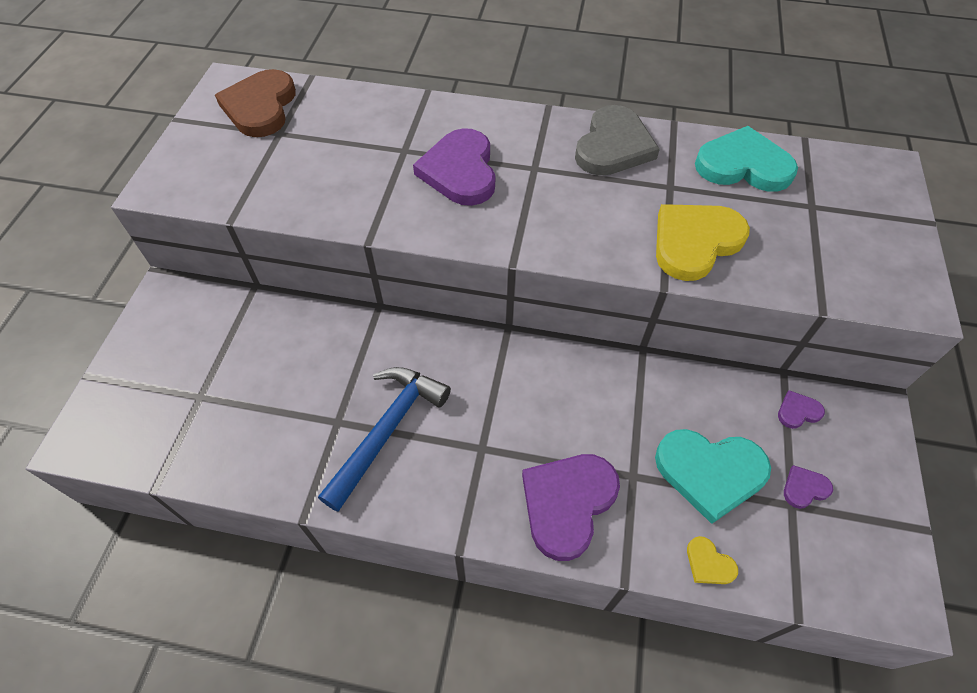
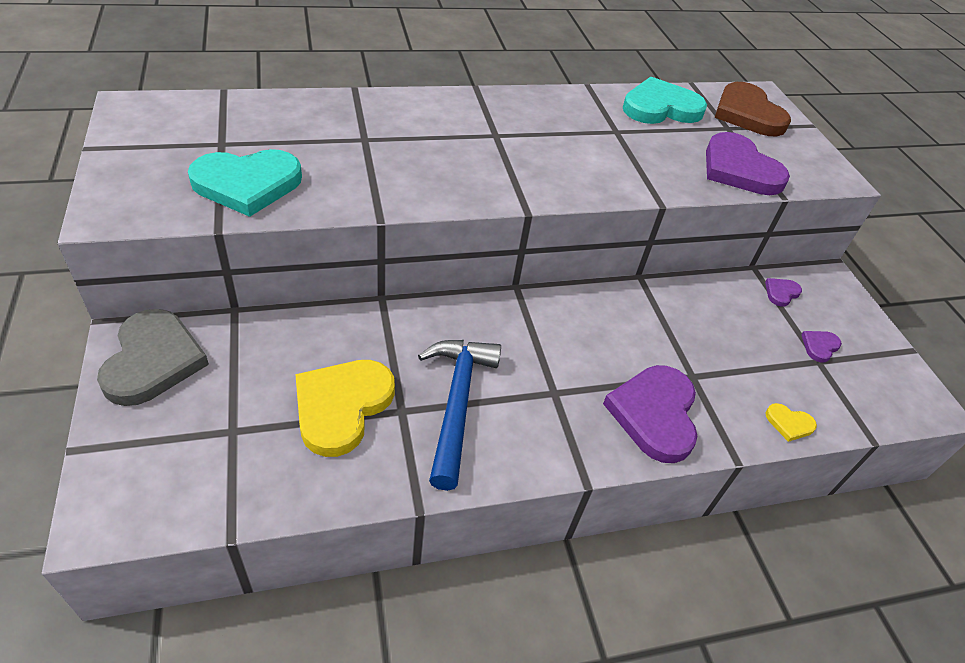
camera: 30 degrees left, 10 degrees down
(260, 107) = (184, 123): brown heart -> brown heart (747, 114)
(460, 171) = (430, 147): purple heart -> purple heart (739, 169)
(613, 146) = (551, 108): grey heart -> grey heart (153, 360)
(695, 242) = (662, 167): yellow heart -> yellow heart (342, 406)
(710, 472) = (748, 355): turquoise heart -> turquoise heart (247, 184)

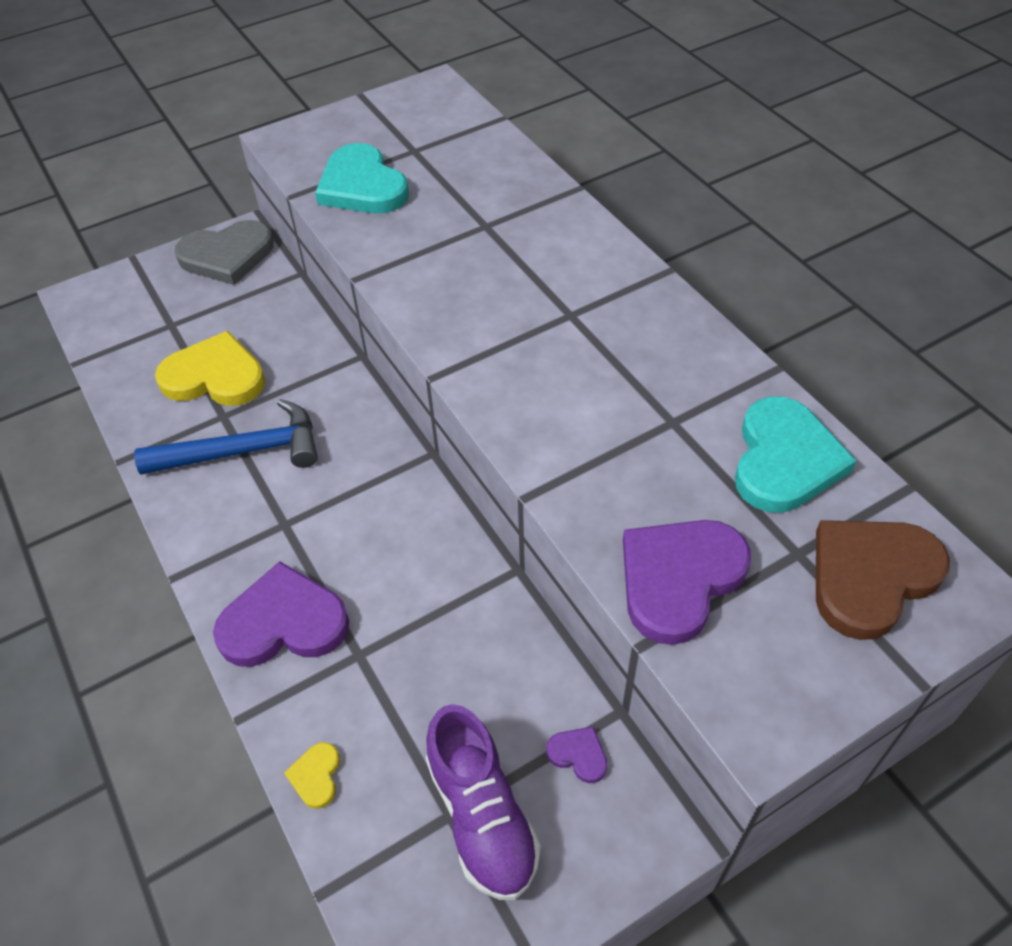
camera: 80 degrees right, 5 degrees up
(660, 107) = (784, 460): turquoise heart -> turquoise heart turned 45 degrees clockwise
(819, 346) = (482, 816): purple heart -> purple shoe

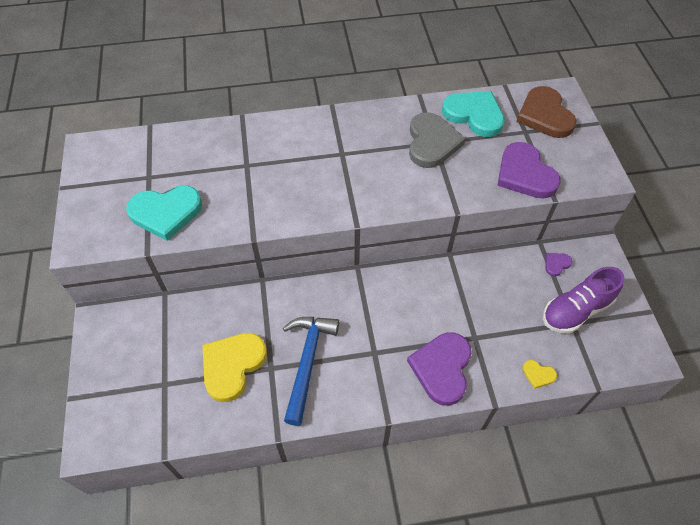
camera: 70 degrees left, 5 degrees up
(227, 255) = (114, 333): grey heart -> grey heart (432, 142)
(482, 816) = (576, 310): purple shoe -> purple shoe turned 150 degrees clockwise

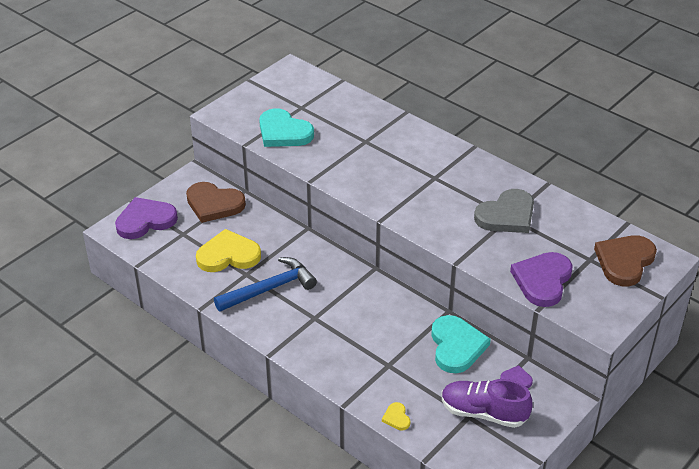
camera: 50 degrees right, 15 degrees down
(154, 330) = (214, 204): none -> brown heart
(442, 368) = (341, 360): purple heart -> purple heart (145, 220)
(474, 115) = (568, 222): turquoise heart -> turquoise heart (456, 346)

